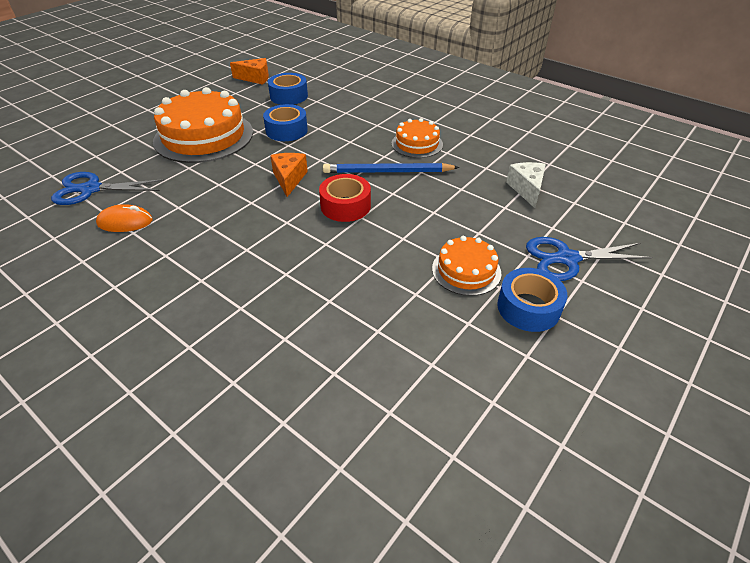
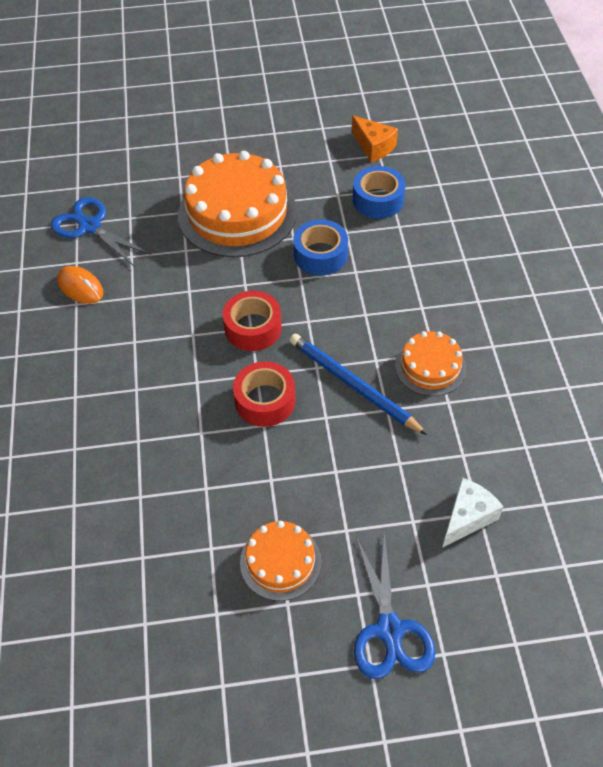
camera: 45 degrees right, 10 degrees up
(289, 179) = (253, 328): orange cheese -> red tape
(528, 307) = (283, 645): blue tape -> none
(566, 259) = (389, 630): blue scissors -> blue scissors turned 135 degrees counterclockwise

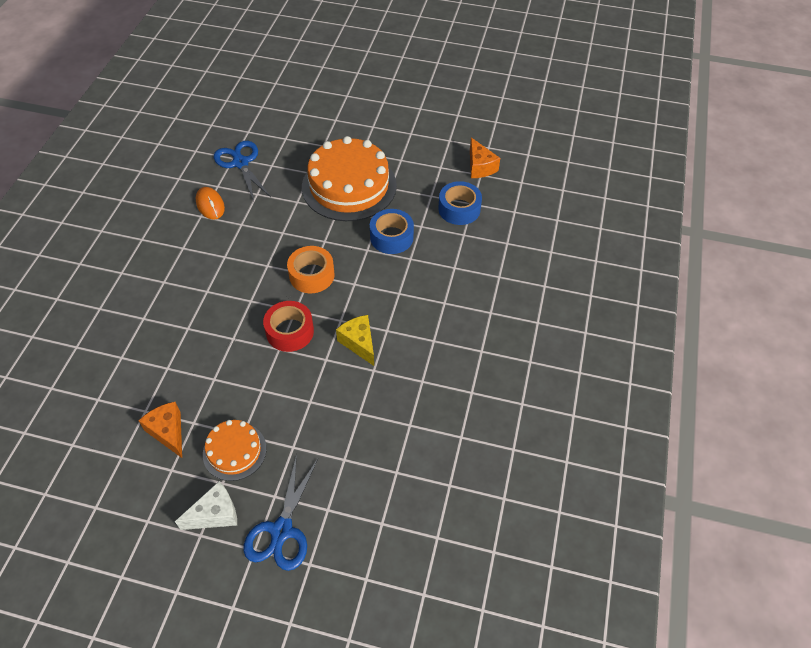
camera: 20 degrees right, 0 degrees up
(186, 571) = (168, 432): none -> orange cheese
(253, 328) = (311, 275): red tape -> orange tape
(353, 385) = (359, 343): blue pencil -> yellow cheese
(430, 367) = (424, 350): orange cake -> none
(467, 517) = (385, 472): white cheese -> white cheese (215, 514)

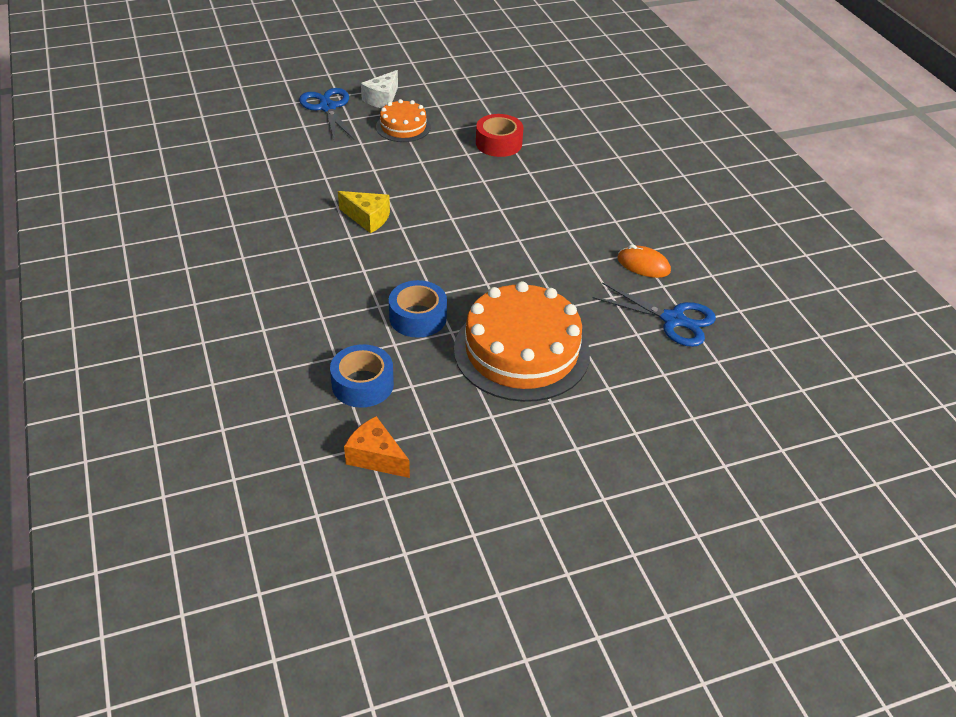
camera: 145 degrees right, 10 degrees down
(168, 432) = (464, 118): orange cheese -> none
(290, 331) = (439, 202): red tape -> red tape (498, 143)
(311, 275) = (466, 249): orange tape -> none

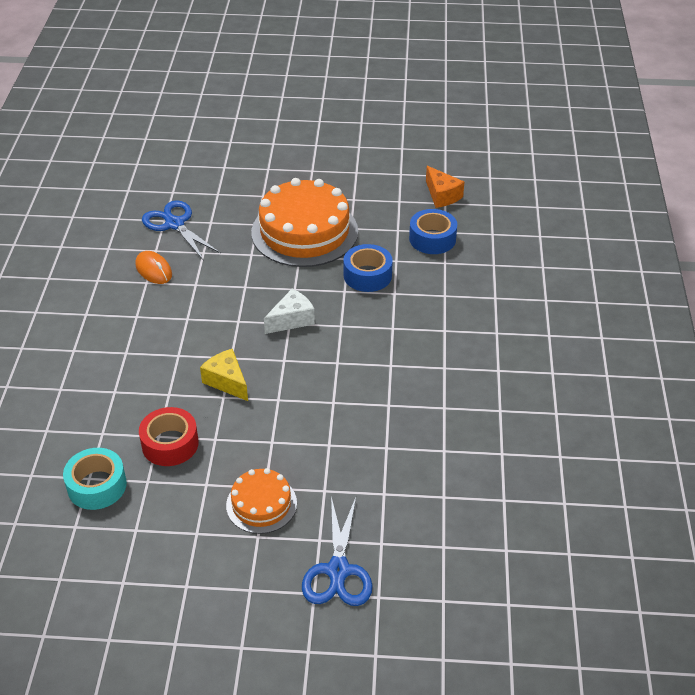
camera: 155 degrees left, 0 degrees up
(367, 218) = (364, 381): yellow cheese -> yellow cheese (227, 381)
(382, 99) = (260, 567): white cheese -> white cheese (292, 320)
(528, 112) = (97, 486): none -> turquoise tape

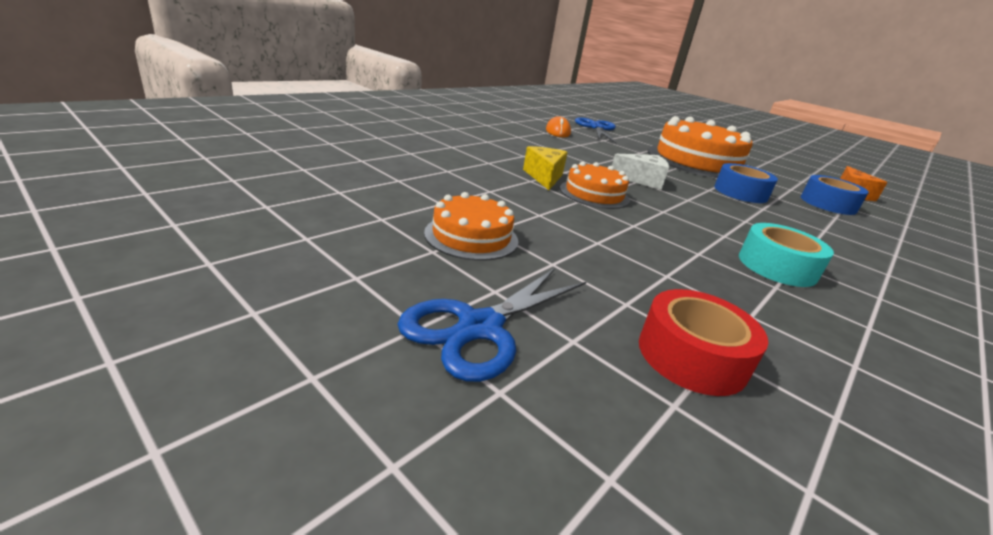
camera: 35 degrees right, 15 degrees down
(97, 486) = (359, 164): turquoise tape -> turquoise tape (777, 266)
(170, 444) = (449, 176): red tape -> red tape (691, 356)
(279, 378) = (594, 194): none -> orange cake

